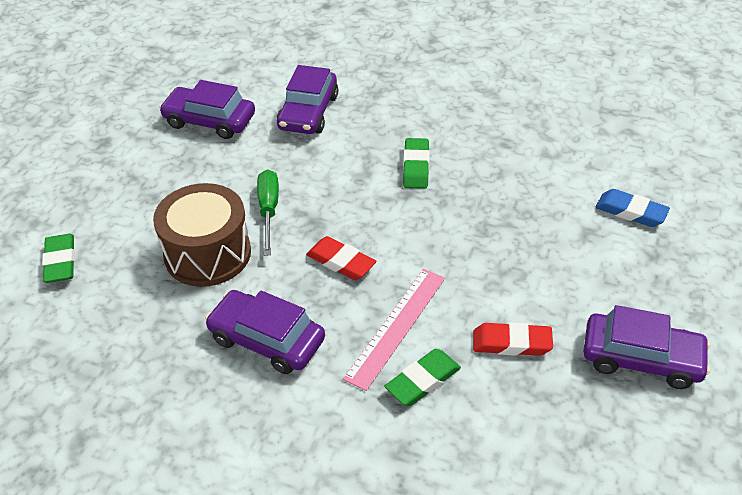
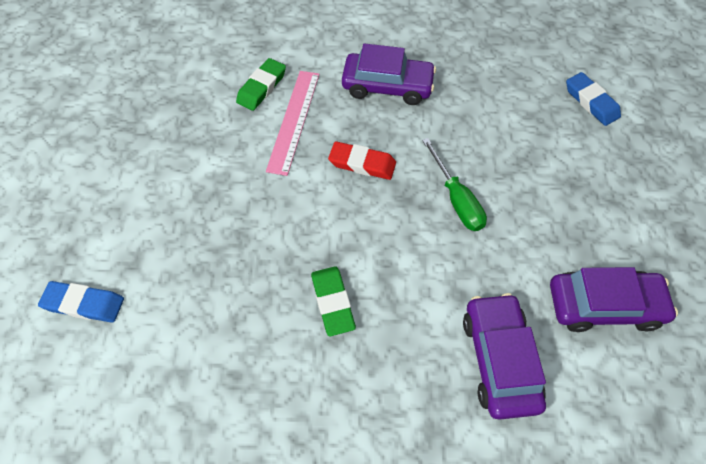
camera: 160 degrees right, 15 degrees up
(60, 262) = (591, 102): green eraser -> blue eraser
(207, 254) = (480, 140): brown drum -> none
(511, 343) = (199, 131): red eraser -> none
(641, 358) = (94, 144): purple car -> none

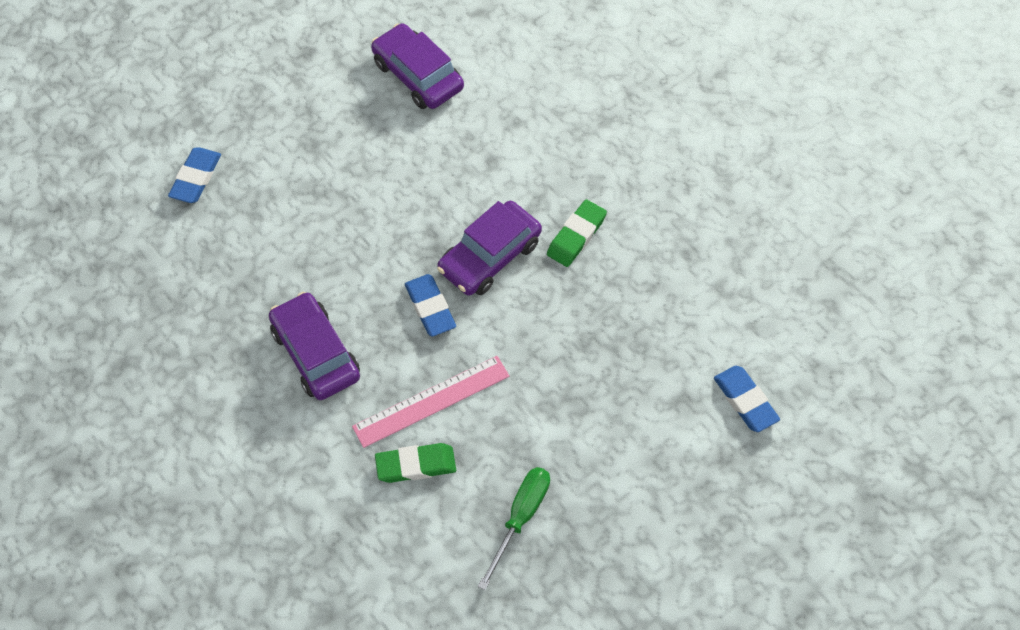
camera: 130 degrees left, 0 degrees up
(362, 164) = (430, 308): red eraser -> blue eraser
(456, 199) = (404, 215): green screwdriver -> green screwdriver (520, 518)
(499, 359) = (520, 112): purple car -> purple car (490, 256)

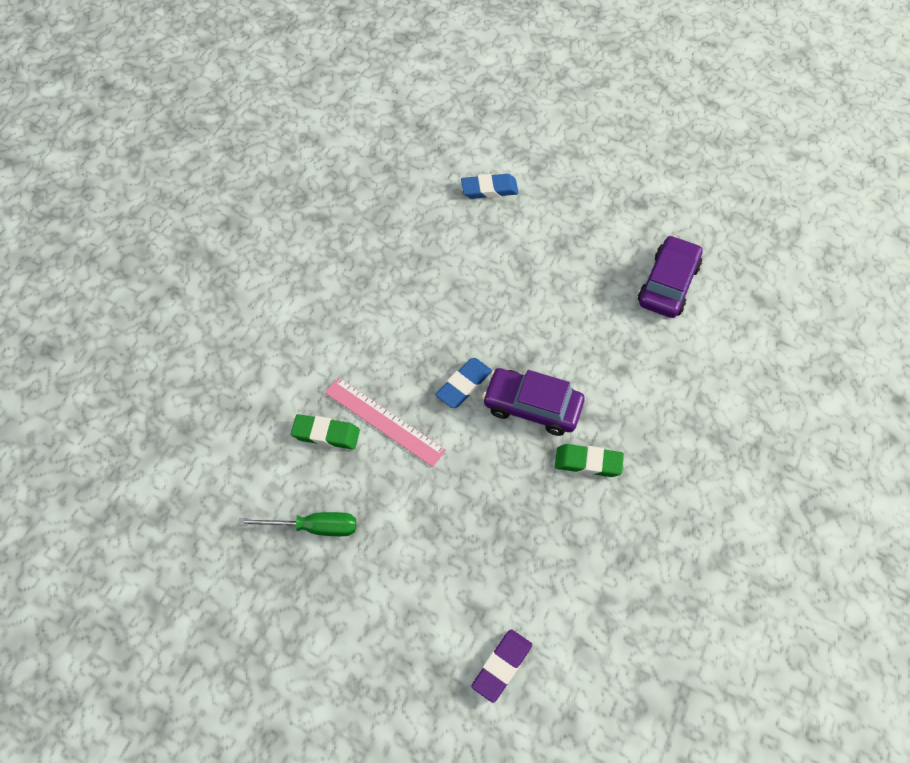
camera: 65 degrees right, 0 degrees up
(316, 353) = (386, 327): purple car -> none
(416, 465) = (326, 434): green eraser -> green eraser turned 45 degrees counterclockwise
(745, 401) = (502, 666): blue eraser -> purple eraser

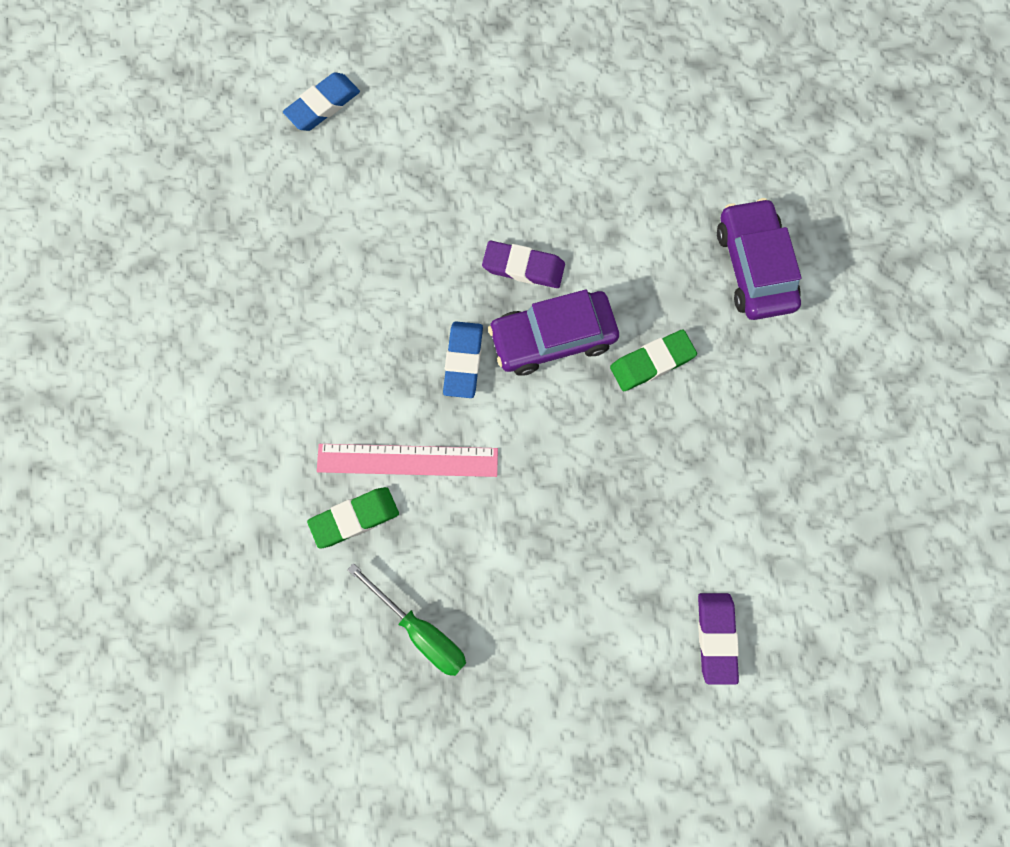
camera: 35 degrees left, 15 degrees up
(314, 527) = (420, 631): green screwdriver -> green screwdriver turned 75 degrees clockwise
(545, 353) = (523, 267): none -> purple eraser
(668, 284) = (597, 103): purple car -> purple car (754, 267)

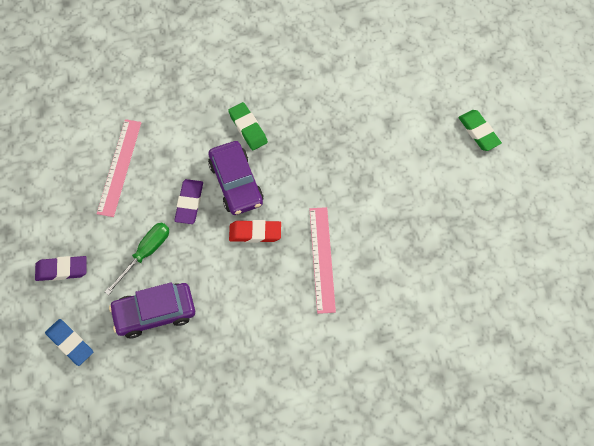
camera: 95 degrees left, 10 degrees down
(354, 518) = (362, 286): green eraser -> green eraser (479, 132)
(420, 631) = (423, 241): green screwdriver -> green screwdriver (145, 253)
(463, 361) = (255, 233): blue eraser -> red eraser
(593, 170) = (119, 167): none -> pink ruler
(716, 637) = (404, 90): purple eraser -> purple eraser (61, 270)
(754, 267) = (183, 77): purple car -> purple car (154, 313)

